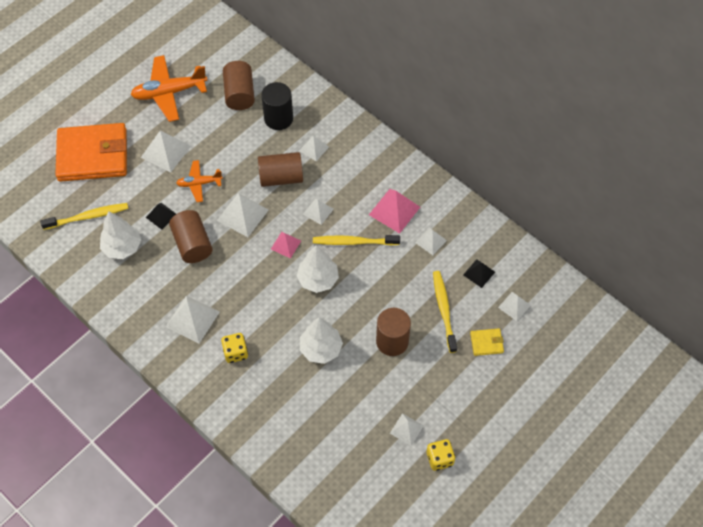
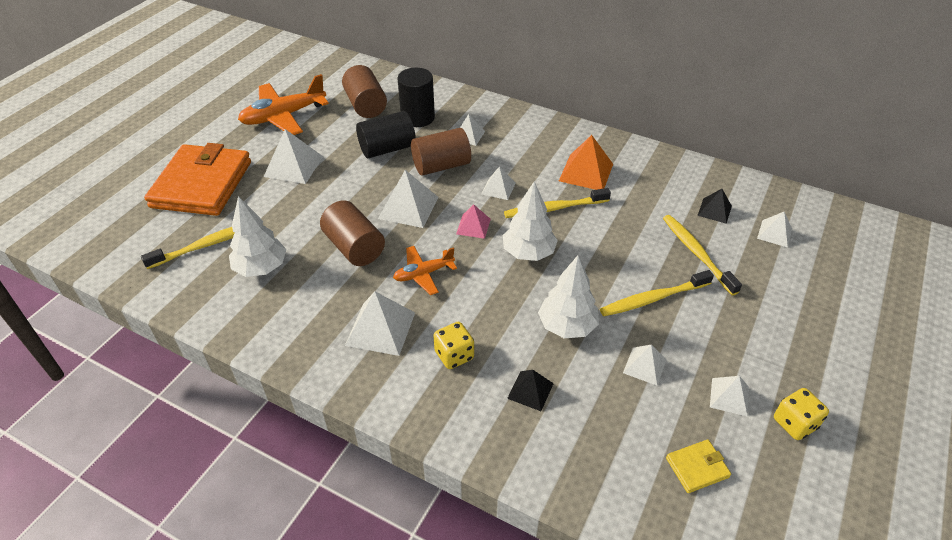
camera: 15 degrees left, 15 degrees down
(93, 155) = (202, 184): orange wallet -> orange wallet turned 60 degrees counterclockwise
(161, 216) = (305, 227): black pyramid -> black pyramid (530, 390)
(199, 183) = (344, 188): orange plane -> orange plane (423, 274)
(243, 149) = (387, 149): none -> black cylinder
(392, 341) = (653, 299): brown cylinder -> yellow toothbrush
(394, 210) = (586, 172): pink pyramid -> orange pyramid
(430, 241) = (642, 192): white pyramid -> white pyramid (644, 366)
(486, 343) = (767, 276): yellow wallet -> yellow wallet (697, 467)

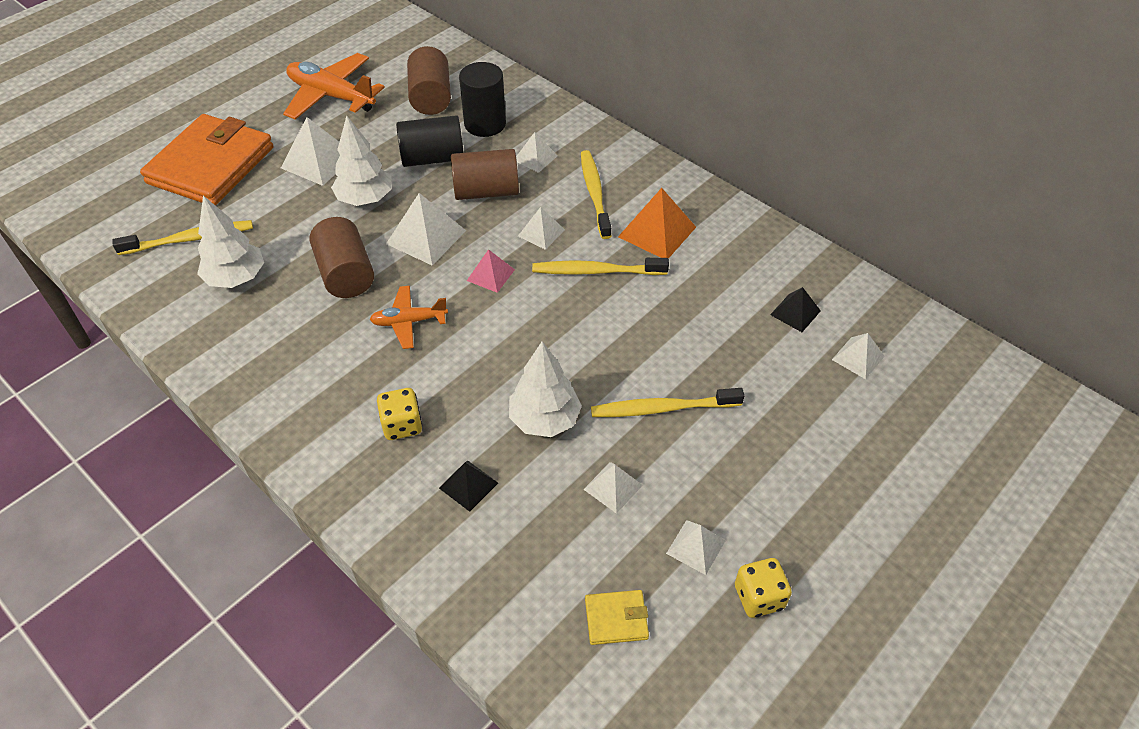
camera: 15 degrees right, 5 degrees up
(283, 116) = (331, 96): orange plane -> orange plane turned 45 degrees clockwise
(380, 328) = (335, 376): white pyramid -> none
(528, 253) = (540, 321): white tree -> white tree (365, 199)
(697, 254) = (744, 364): yellow toothbrush -> yellow toothbrush (595, 194)

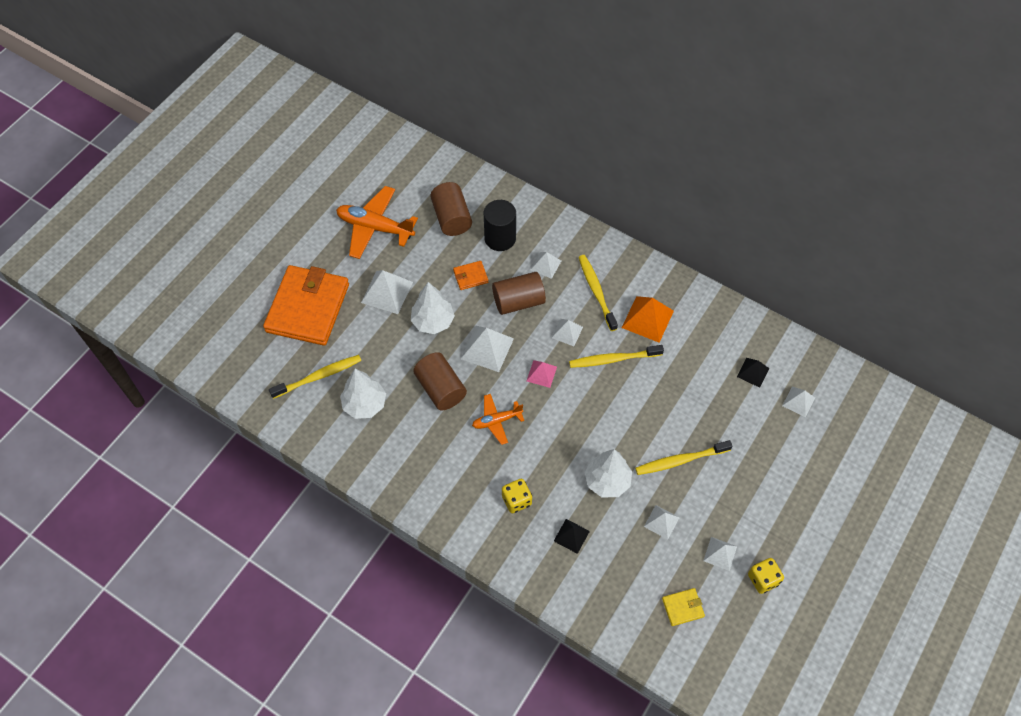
camera: 10 degrees left, 10 degrees up
(432, 158) = (470, 276): black cylinder -> orange wallet

